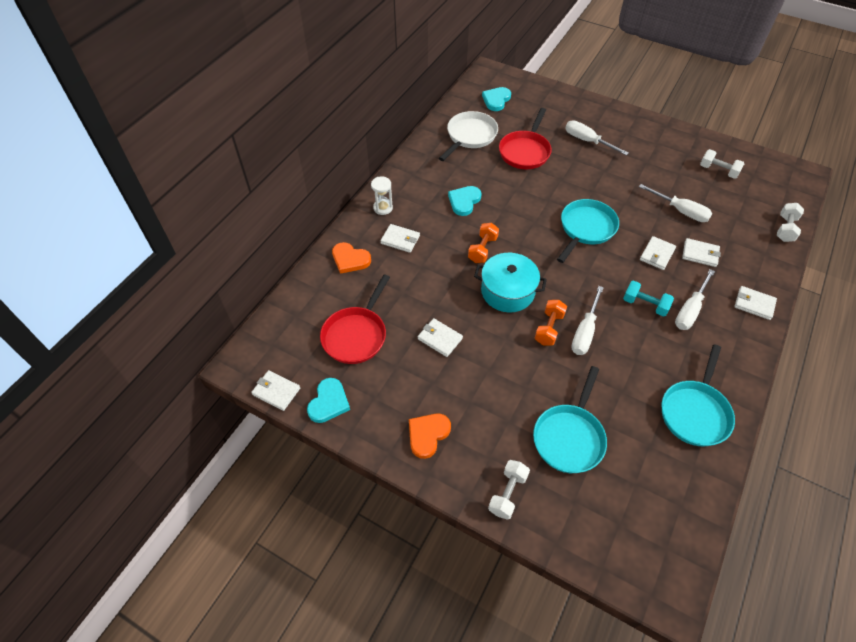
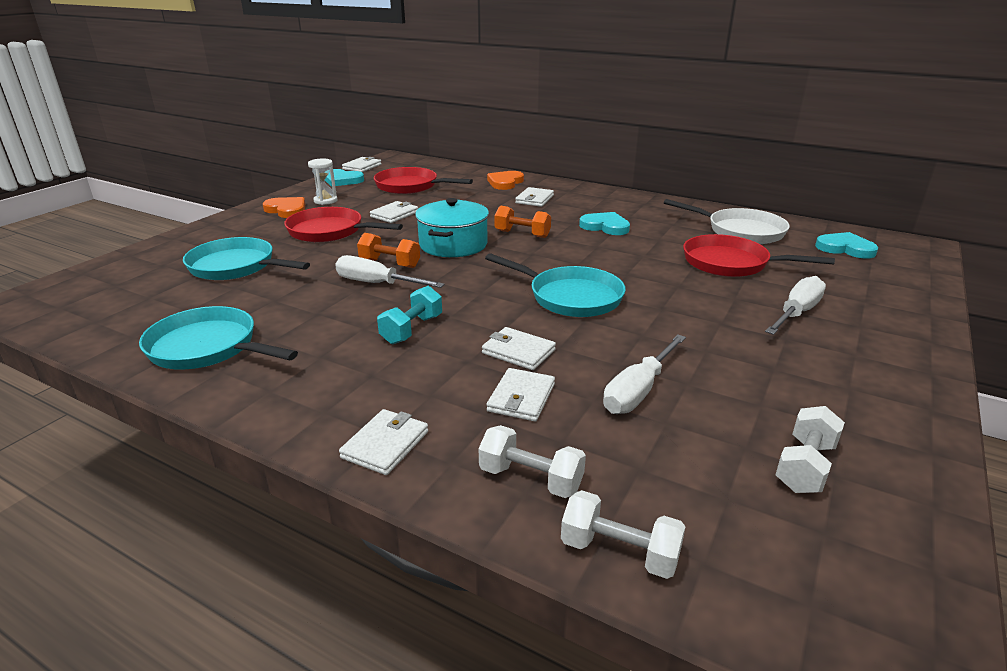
camera: 90 degrees right, 25 degrees down
(383, 208) = (582, 192): white hourglass -> white hourglass (325, 201)
(485, 383) = (330, 231): none -> red pan
(507, 493) = (200, 237): white dumbbell -> white dumbbell (531, 479)
(690, 310) = (390, 368): white screwdriver -> none

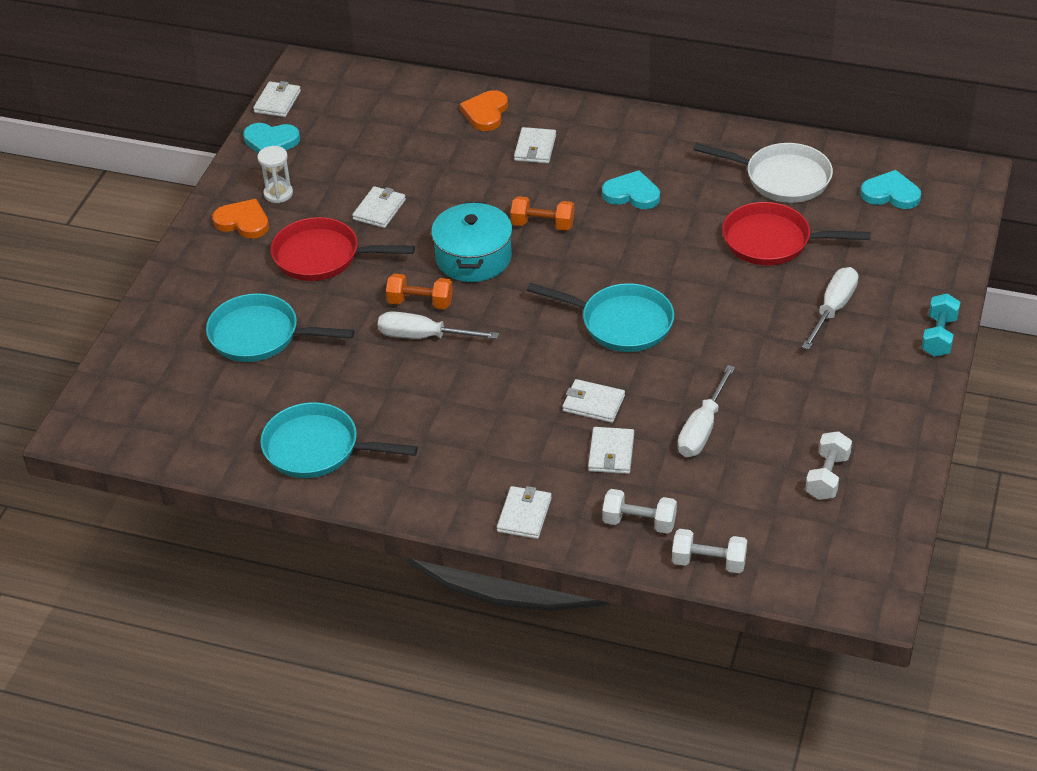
camera: 10 degrees left, 15 degrees up
(410, 186) = (368, 142): red pan -> none
(412, 329) = (488, 394): turquoise dumbbell -> turquoise dumbbell (939, 336)

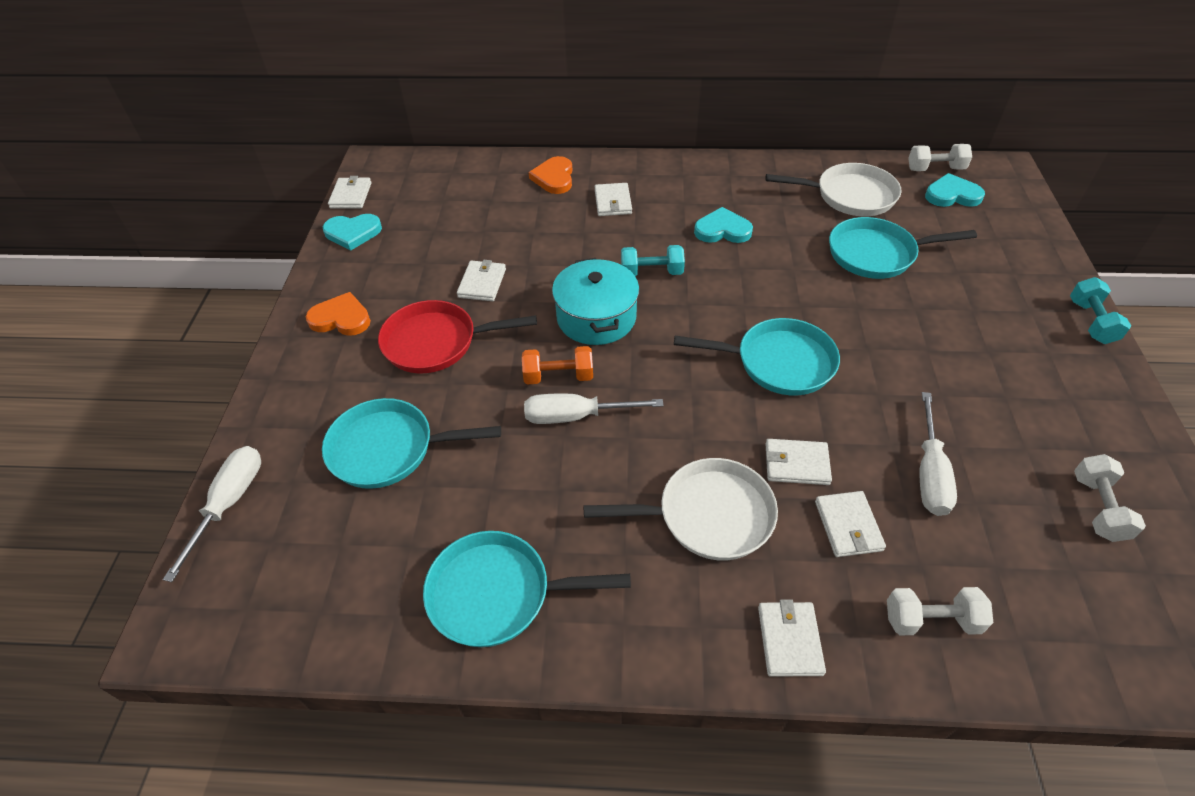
camera: 15 degrees left, 5 degrees up
(278, 194) = (372, 283): white hourglass -> none
(501, 426) = (708, 515): none -> white pan
(542, 224) = (651, 272): orange dumbbell -> turquoise dumbbell
(708, 562) = (1045, 663): white dumbbell -> white dumbbell (935, 169)
(772, 241) = (876, 254): red pan -> turquoise pan
(833, 309) = (974, 311): white screwdriver -> white screwdriver (229, 503)

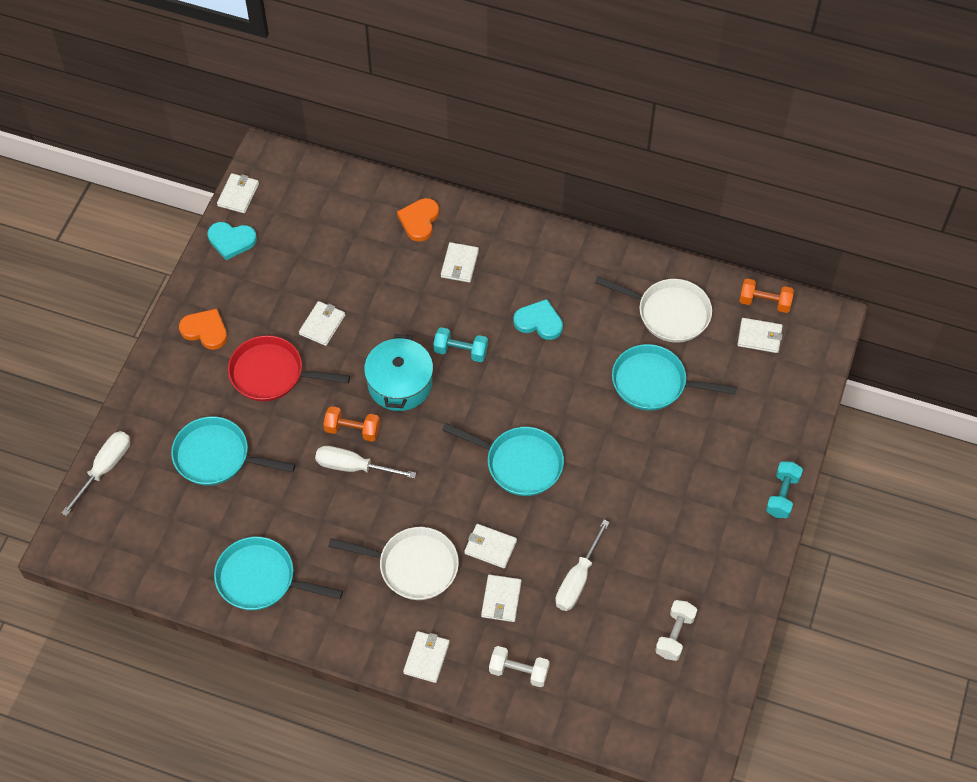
camera: 15 degrees right, 10 degrees up
(935, 169) = (764, 302): white dumbbell -> orange dumbbell
(952, 195) = (759, 337): turquoise heart -> white wallet

